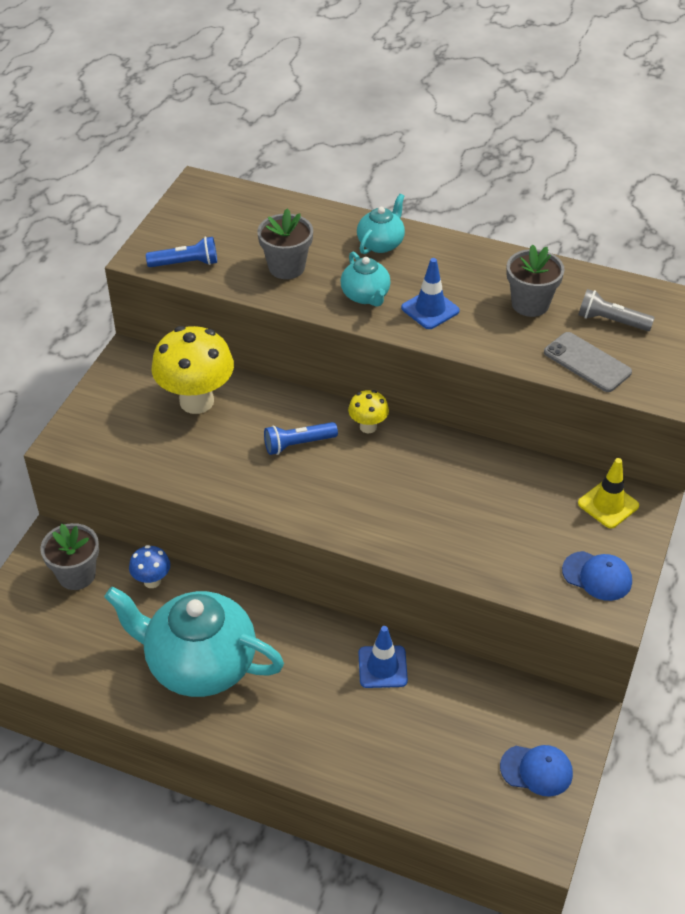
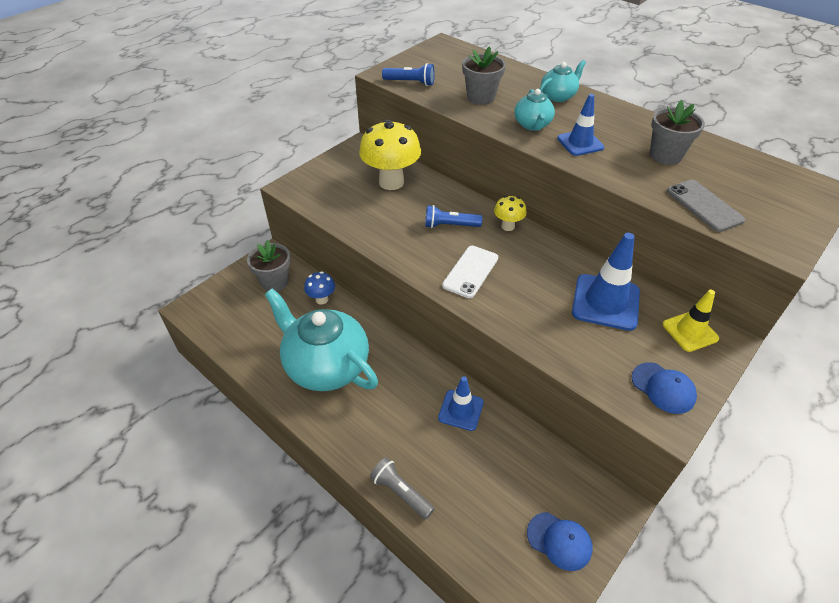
camera: 20 degrees right, 0 degrees up
(347, 499) = (470, 271): none -> white phone
(511, 495) = (605, 302): none -> blue traffic cone
(611, 321) = (734, 181): grey flashlight -> grey flashlight (401, 492)

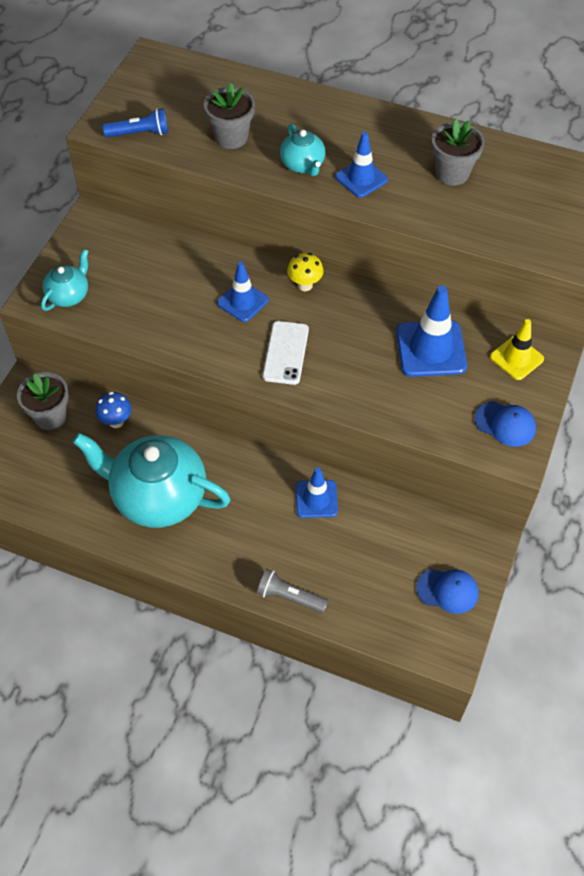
camera: 20 degrees left, 10 degrees up
(391, 182) = (152, 261): yellow mushroom -> none
(450, 225) = (242, 301): blue flashlight -> blue traffic cone
(558, 96) = (317, 114): turquoise teapot -> turquoise teapot (69, 295)
(704, 205) = (502, 229): grey phone -> none

